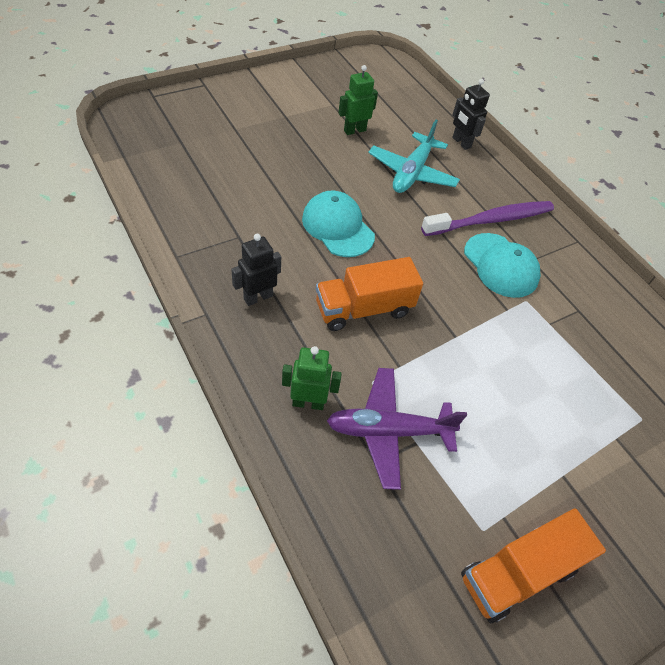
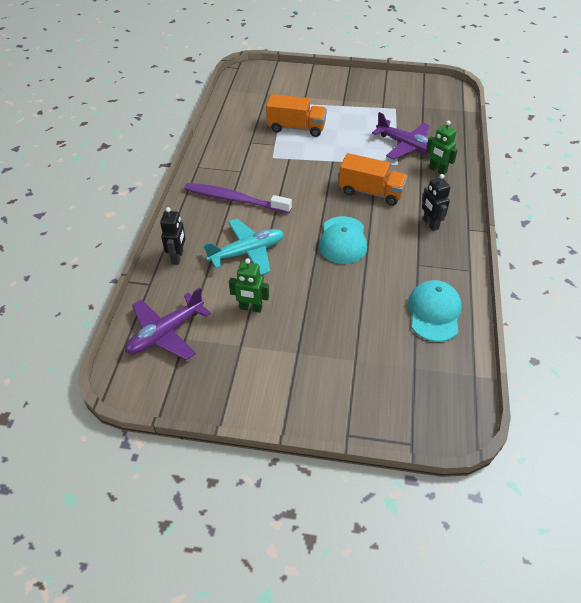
camera: 135 degrees left, 5 degrees down
(258, 297) = (430, 224): black robot -> black robot turned 60 degrees clockwise
(394, 90) = (166, 333): none -> purple plane
(501, 265) = (263, 176): turquoise cap -> turquoise cap (434, 312)
(518, 573) = (394, 96): orange truck -> orange truck (296, 128)

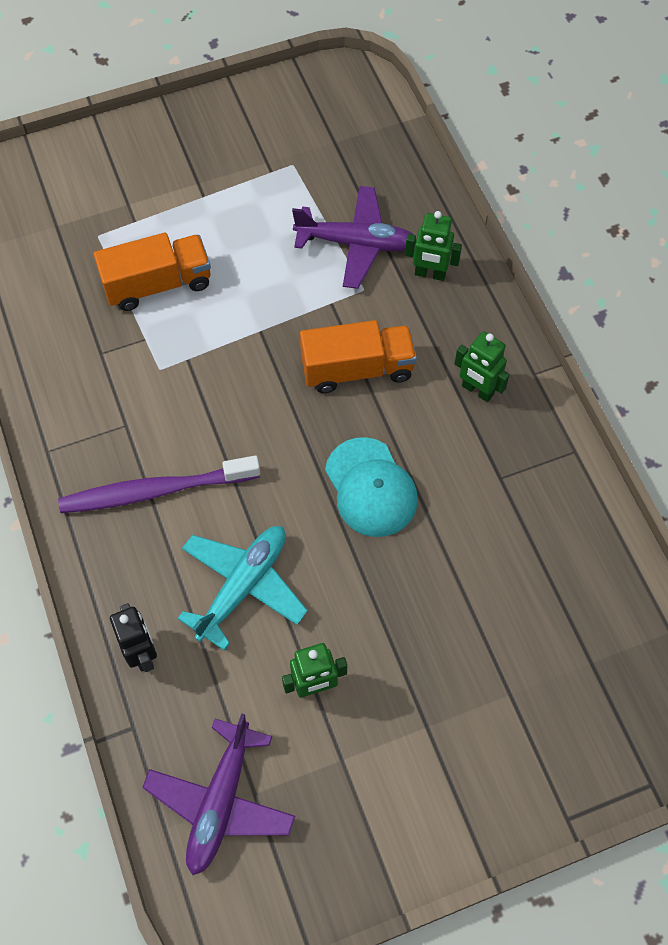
camera: 30 degrees left, 15 degrees up
(430, 224) = (477, 390): black robot -> green robot
(434, 312) = (568, 554): turquoise cap -> none

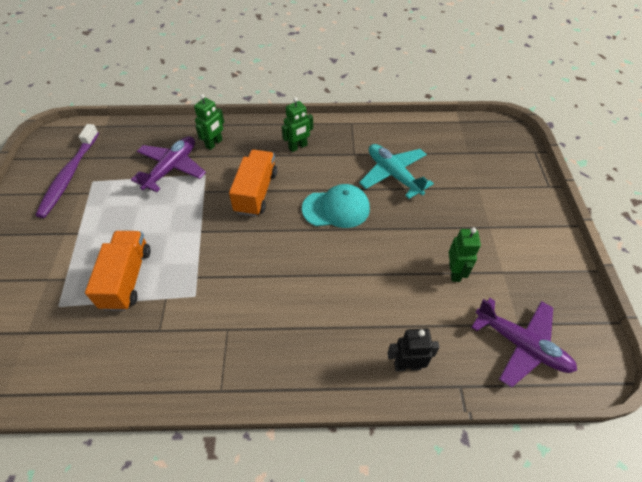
camera: 70 degrees left, 10 degrees down
(155, 491) = (288, 324): purple toothbrush -> purple toothbrush (69, 175)
(243, 586) = (377, 291): turquoise plane -> turquoise plane (393, 175)

